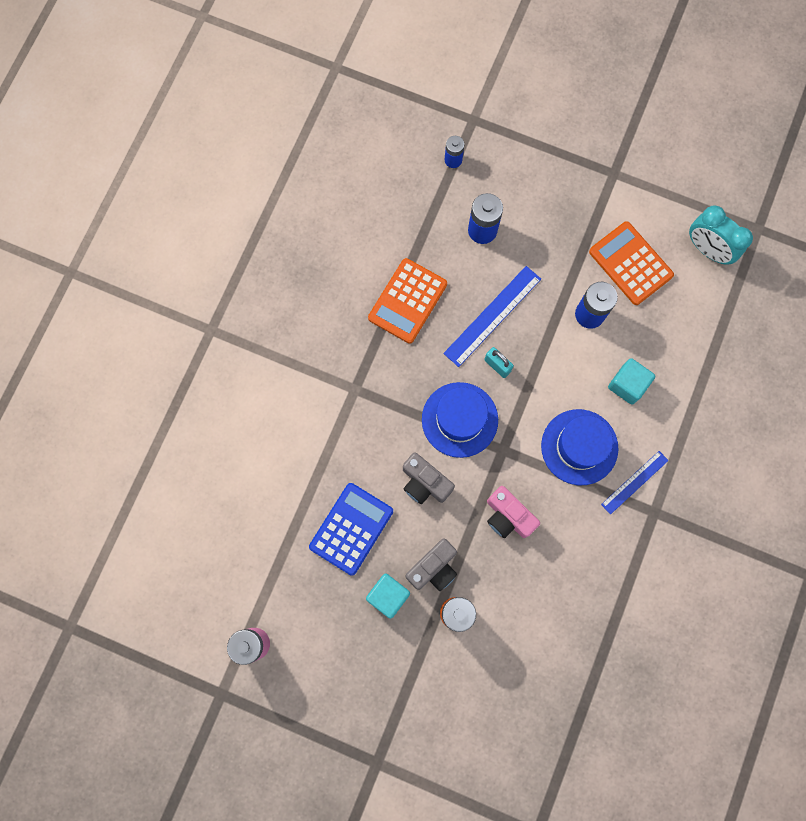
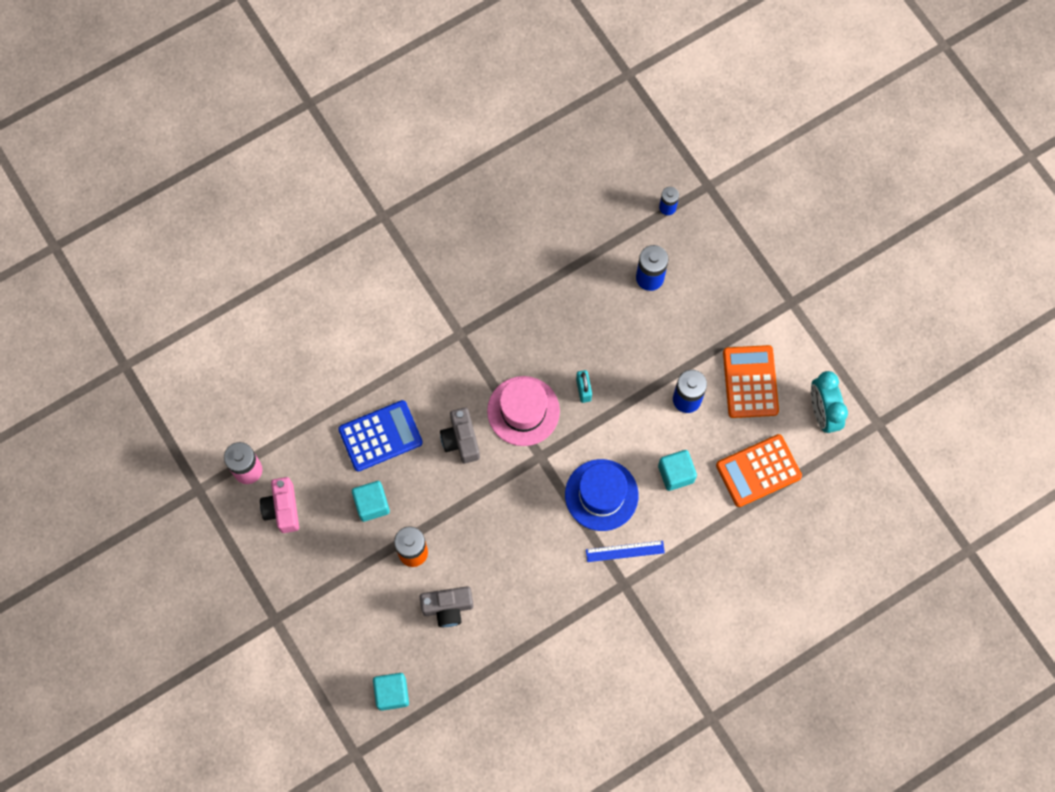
camera: 35 degrees right, 5 degrees down
(407, 301) = (549, 293): orange calculator -> orange calculator (758, 471)
(433, 568) = (421, 508): grey camera -> grey camera (448, 608)
(459, 419) = (523, 411): blue hat -> pink hat
(492, 316) = (608, 349): blue ruler -> none
(508, 516) = (506, 509): pink camera -> pink camera (283, 509)
(529, 754) = (392, 693): none -> turquoise cube

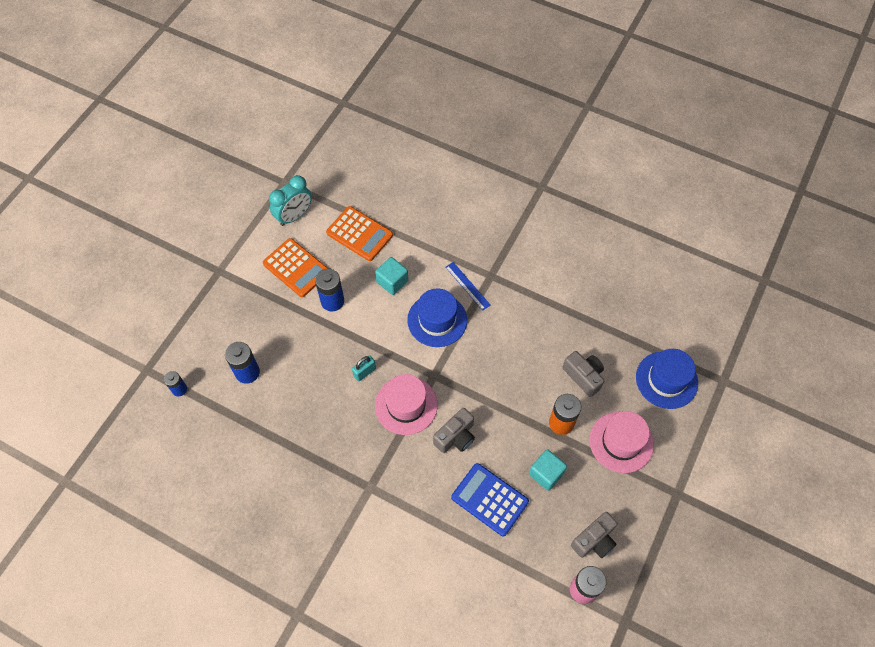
camera: 120 degrees left, 10 degrees down
(283, 509) = (594, 540): pink camera -> grey camera
(357, 599) = (621, 442): none -> pink hat
(392, 693) = (666, 380): turquoise cube -> blue hat
(750, 382) = (296, 268): orange calculator -> orange calculator turned 105 degrees counterclockwise

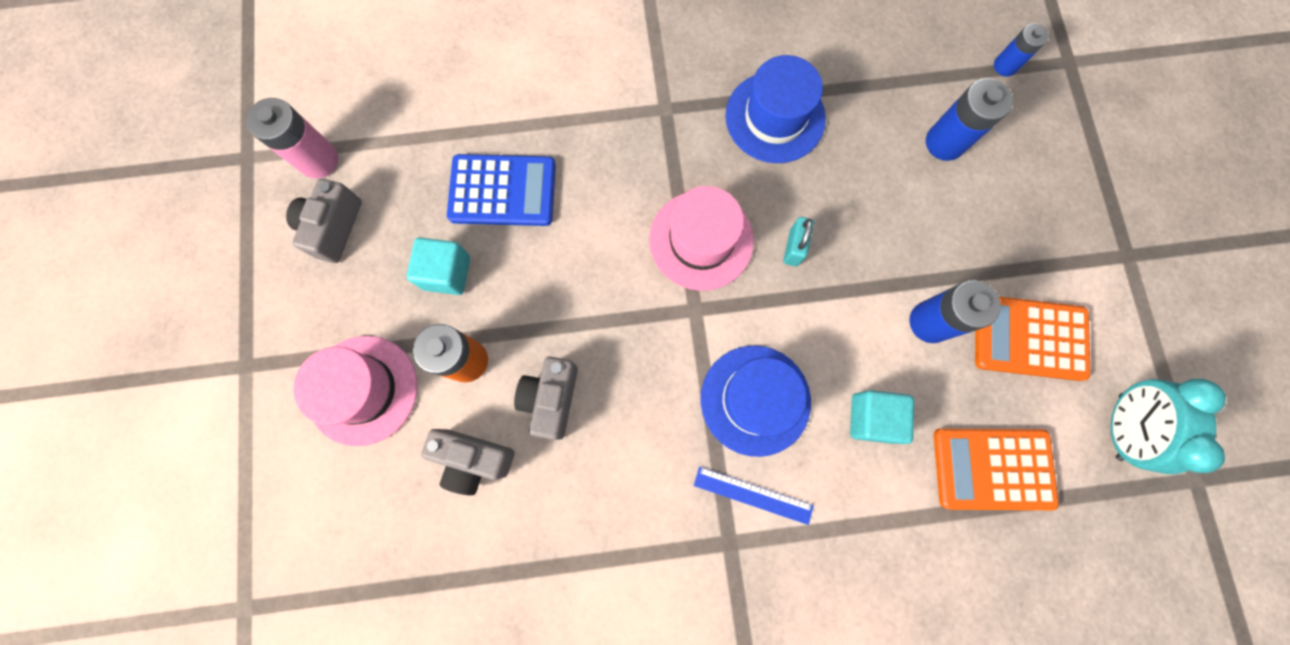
camera: 145 degrees right, 15 degrees up
(455, 437) = (602, 242): grey camera -> grey camera (551, 399)
(666, 380) = (339, 544): blue hat -> blue hat (775, 117)

